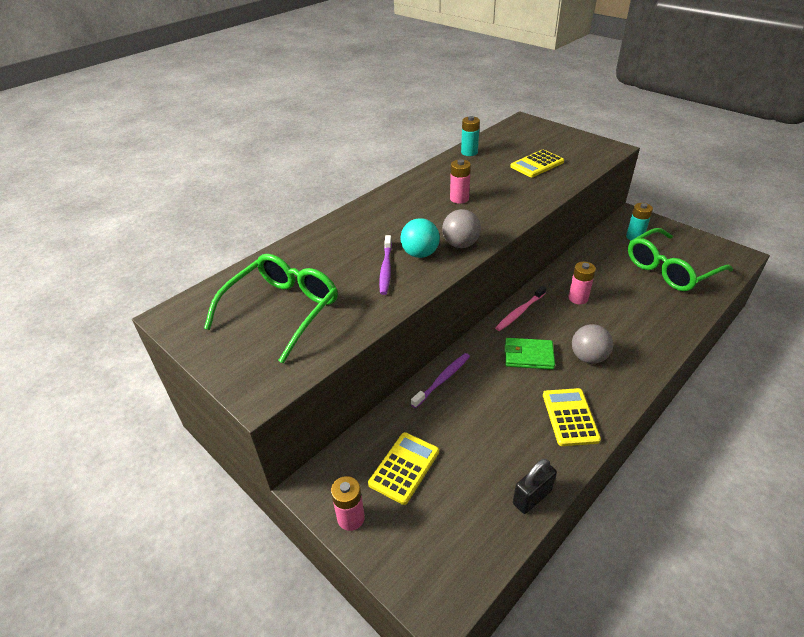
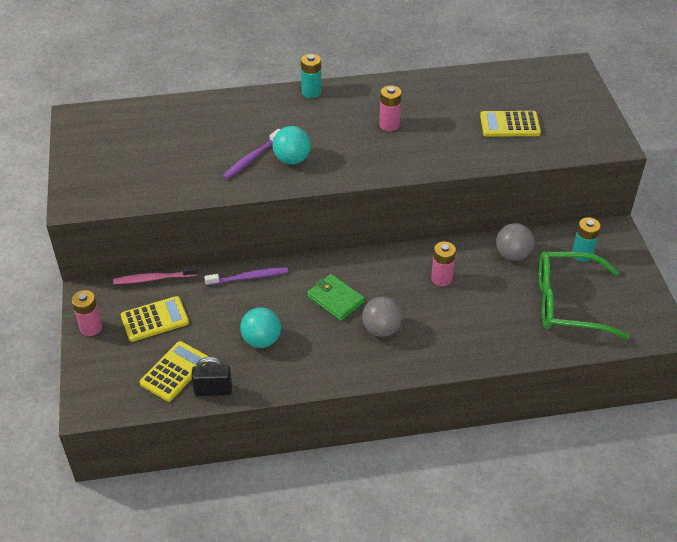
camera: 35 degrees right, 5 degrees up
(282, 310) = (146, 152): green glasses -> none
(460, 244) = (333, 168): grey ball -> grey ball (512, 255)
(469, 152) = (464, 79): turquoise battery -> turquoise battery (311, 92)
(515, 424) = (261, 340): none -> turquoise ball
(519, 312) = (375, 261): pink toothbrush -> pink toothbrush (153, 278)
(570, 417) = (307, 360): yellow calculator -> yellow calculator (174, 371)

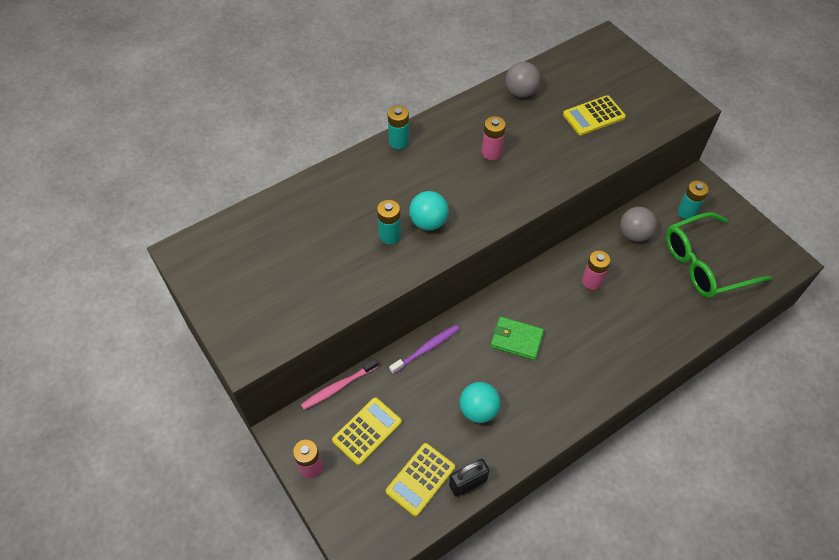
camera: 25 degrees left, 10 degrees up
(174, 371) = (420, 479): yellow calculator -> yellow calculator turned 150 degrees counterclockwise
(252, 158) = (390, 235): purple toothbrush -> turquoise battery
(381, 329) = (573, 354): grey ball -> grey ball (520, 92)

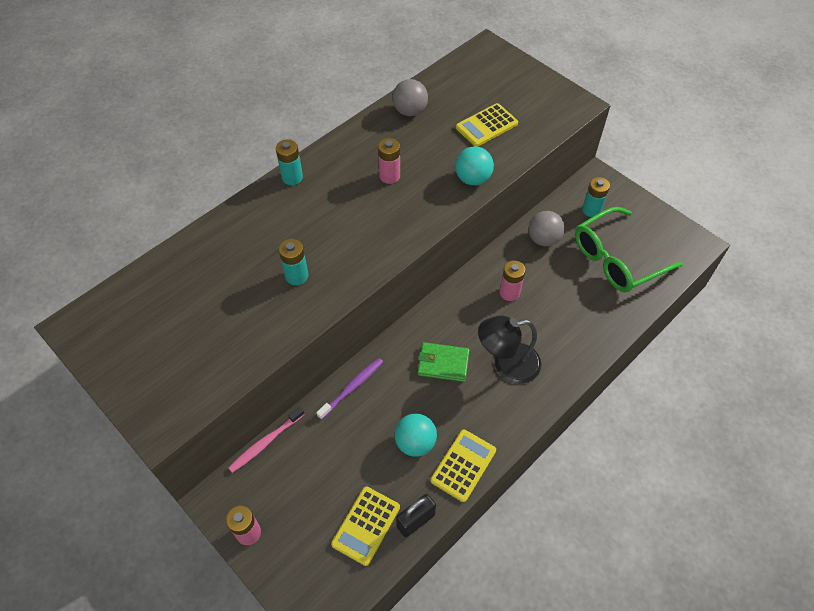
camera: 10 degrees left, 0 degrees up
(367, 431) = (303, 484): yellow calculator -> yellow calculator (463, 465)
(428, 222) = (335, 257): turquoise ball -> turquoise ball (472, 179)
(578, 350) = (507, 364): none -> black lamp

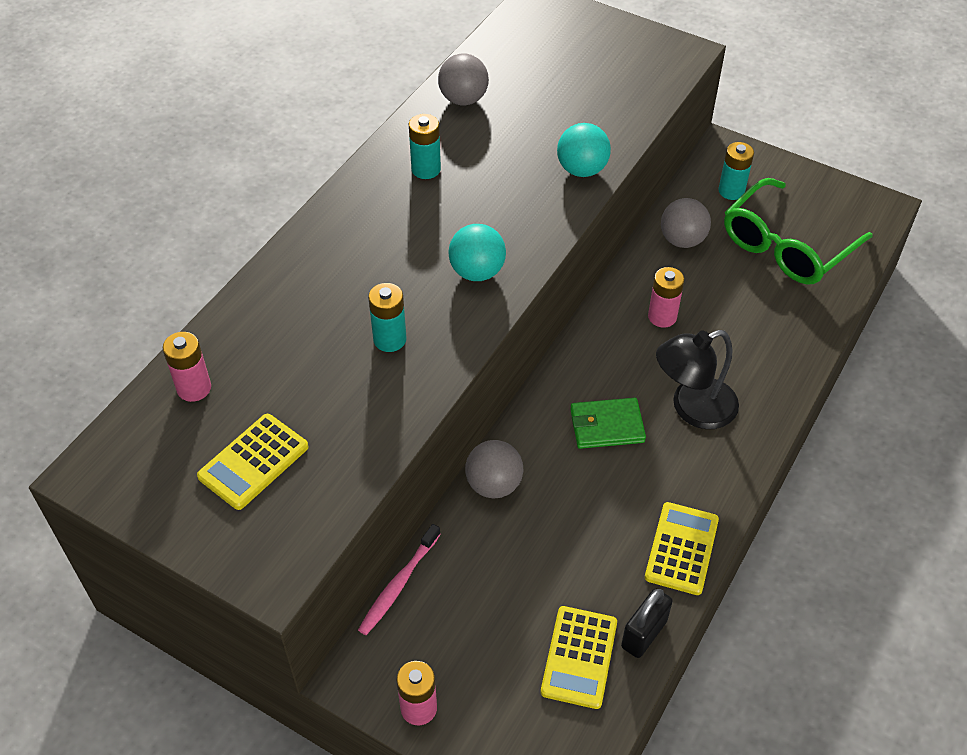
camera: 15 degrees left, 5 degrees down
(292, 177) = (332, 214): turquoise battery -> turquoise battery (426, 169)
(352, 387) = (494, 484): purple toothbrush -> grey ball
(389, 176) = (468, 187): pink battery -> pink battery (194, 388)
(415, 443) = (606, 535): turquoise ball -> turquoise ball (477, 272)
(486, 126) = (574, 100): yellow calculator -> yellow calculator (253, 462)

